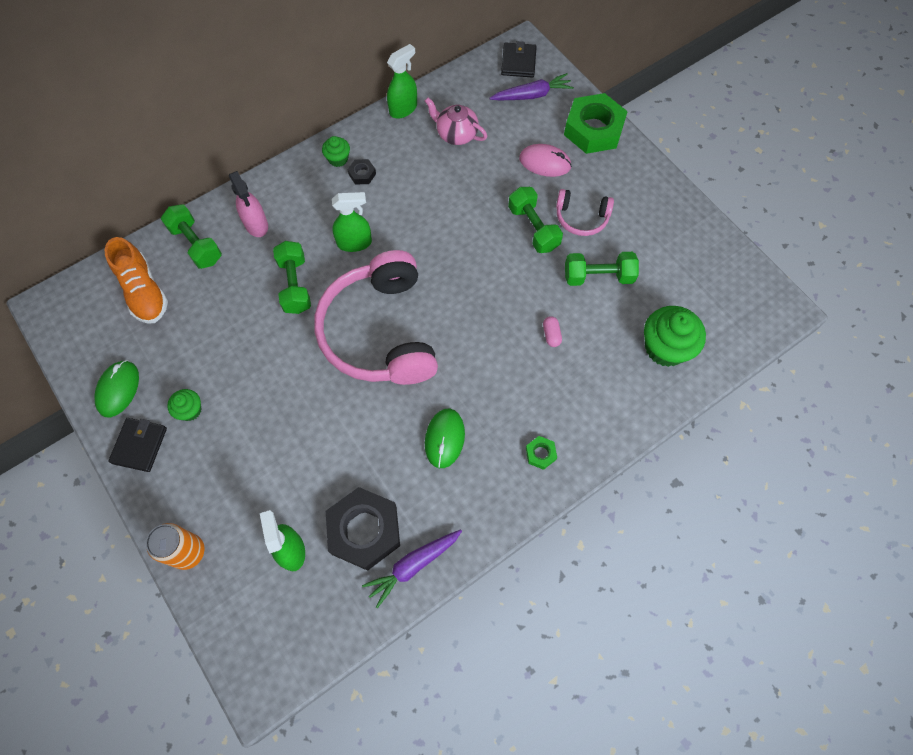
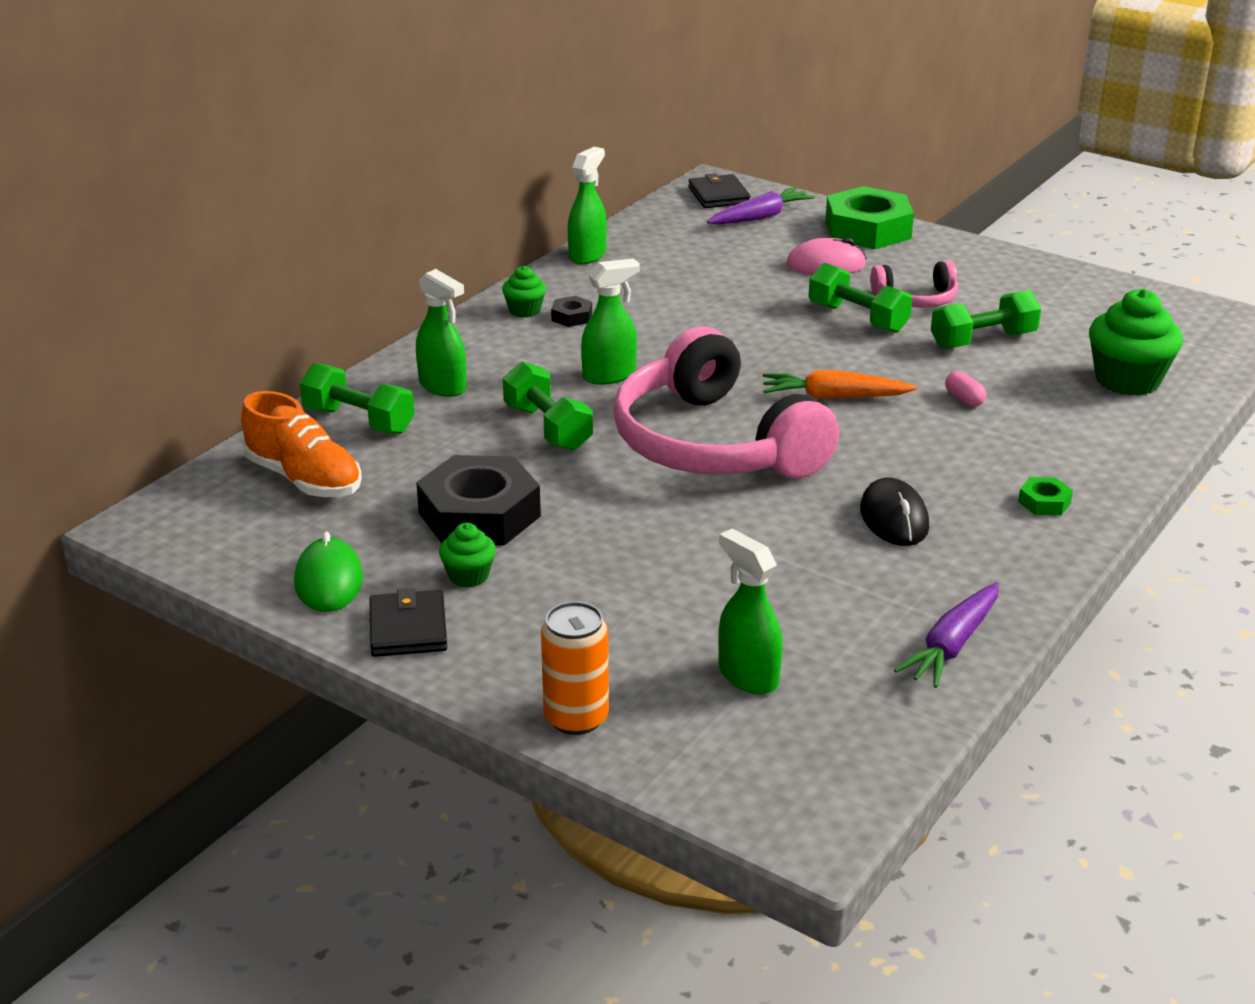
camera: 20 degrees left, 35 degrees down
(256, 224) = (443, 386): pink spray bottle -> green spray bottle
(364, 530) = (847, 630): black nut -> black nut (479, 514)
(444, 438) = (894, 518): green mouse -> black mouse
(456, 134) = (681, 263): pink teapot -> none
(474, 307) = (833, 397): none -> orange carrot

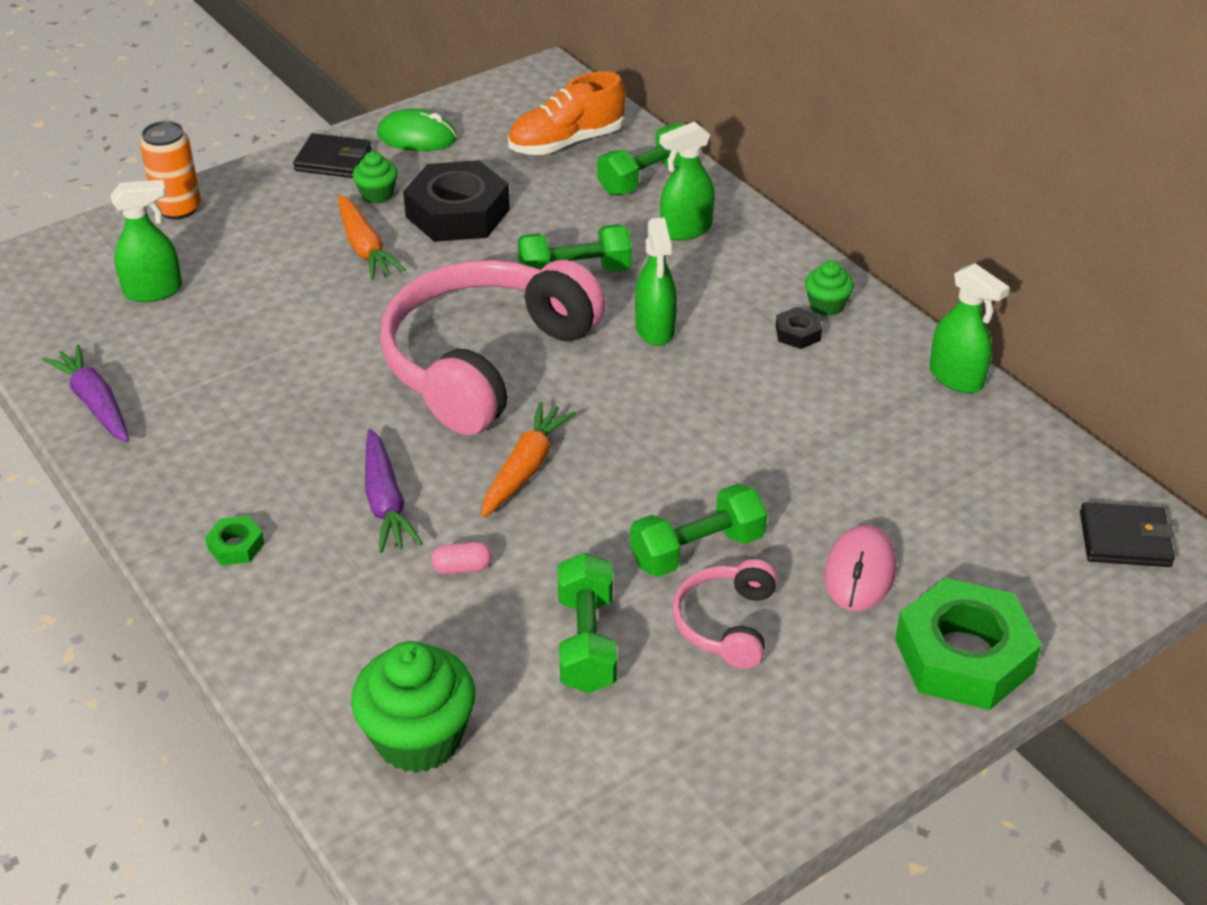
camera: 110 degrees right, 10 degrees up
(577, 555) = (365, 248): none -> orange carrot
(713, 444) = (485, 361): pink headphones -> pink headphones turned 45 degrees counterclockwise
(760, 217) = (1037, 558): purple carrot -> purple carrot (386, 502)
(894, 518) = (286, 434): black mouse -> none

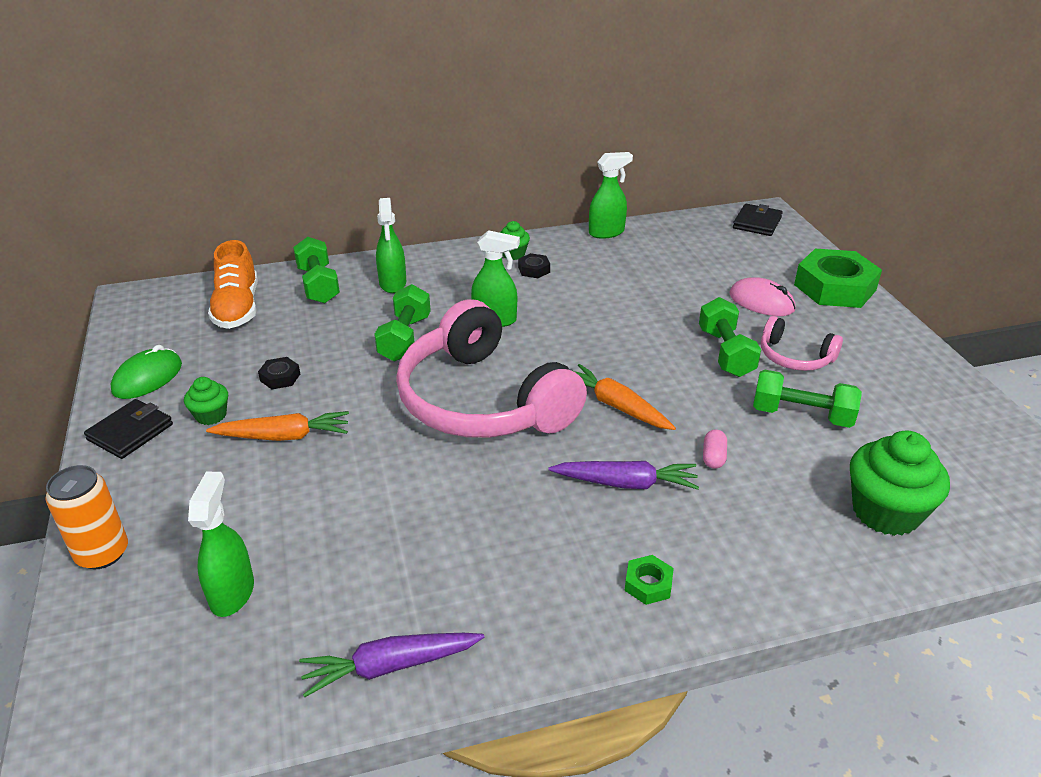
camera: 70 degrees left, 5 degrees down
(457, 213) = (280, 377): black nut -> black nut, size x0.43

